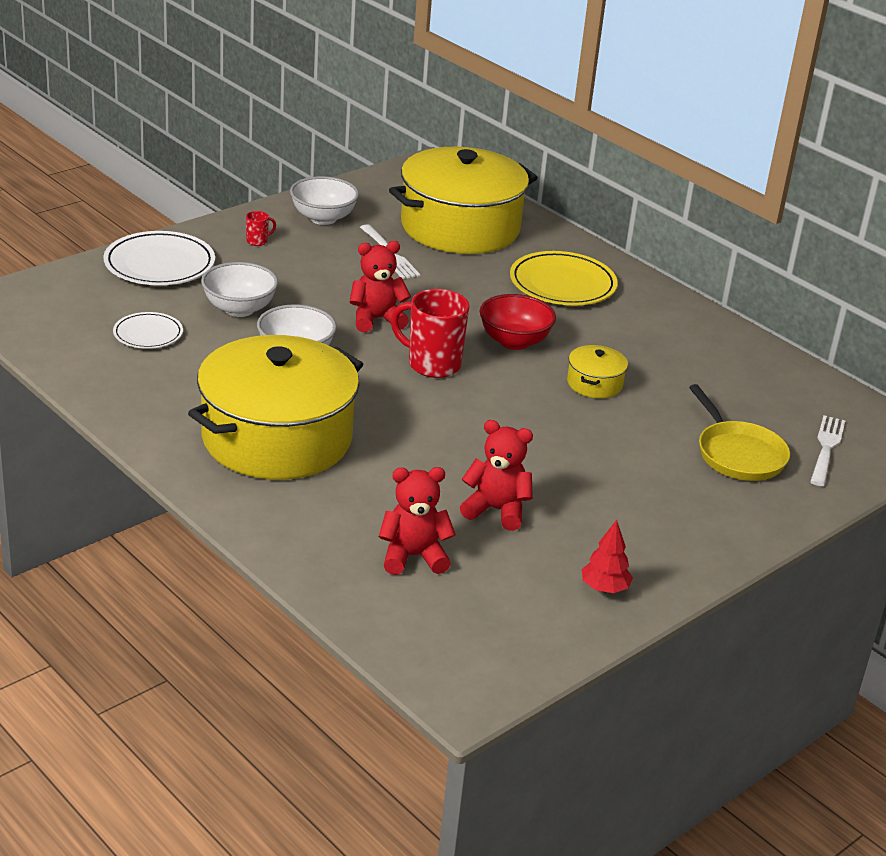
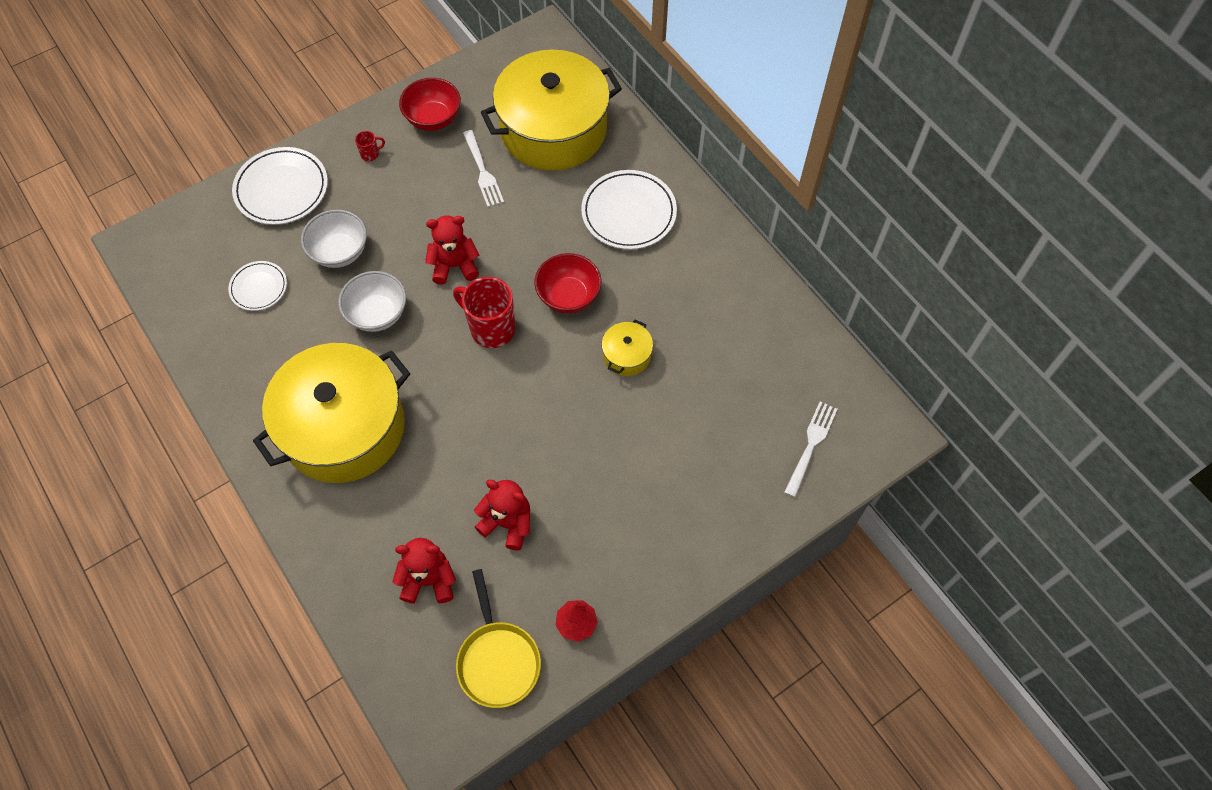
camera: 10 degrees right, 30 degrees up
(323, 218) = (433, 118): white bowl -> red bowl
(562, 284) = (629, 213): yellow plate -> white plate
(738, 454) = (730, 452): yellow pan -> yellow pan (498, 660)

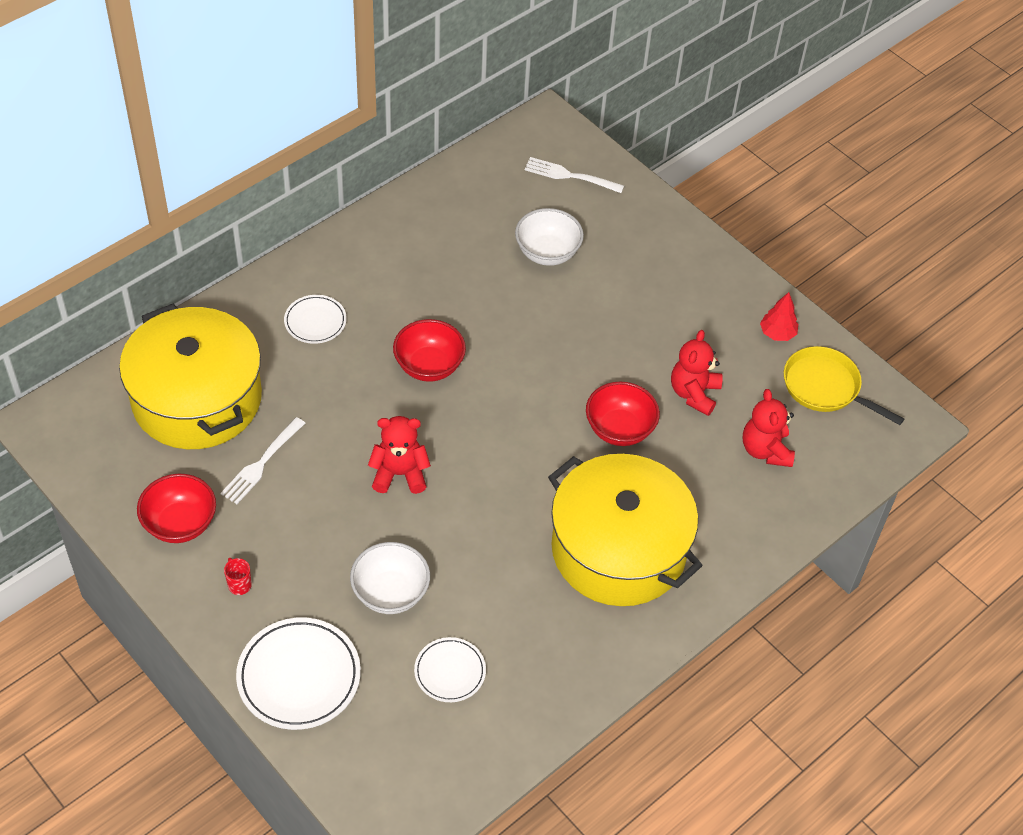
camera: 100 degrees left, 10 degrees down
(377, 314) = (472, 540): white bowl -> white bowl (547, 253)
(454, 266) = (399, 474): red teddy bear -> red teddy bear turned 105 degrees clockwise
(474, 447) = (619, 429): none -> red bowl
(482, 171) = (262, 462): white fork -> white fork turned 150 degrees clockwise
(491, 328) = (478, 430): red mug -> none
(498, 660) = (825, 388): yellow pan -> yellow pan turned 120 degrees counterclockwise
(626, 355) = (494, 313): yellow pot -> none
(629, 213) = (315, 321): white plate -> white plate, size x0.59

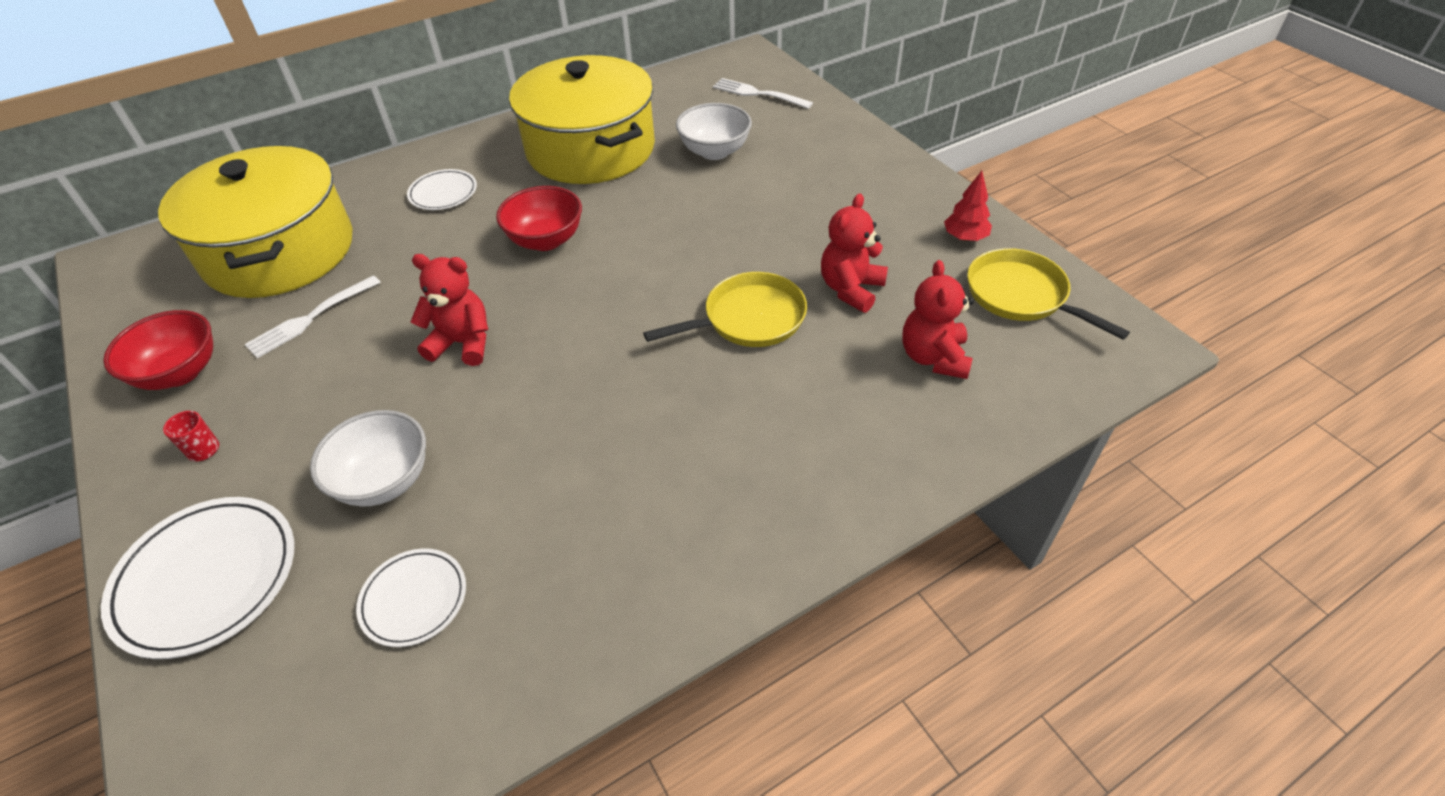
camera: 15 degrees right, 5 degrees down
(618, 549) = (708, 458): yellow pot -> yellow pot (591, 149)
(619, 429) = (748, 319): red bowl -> yellow pan

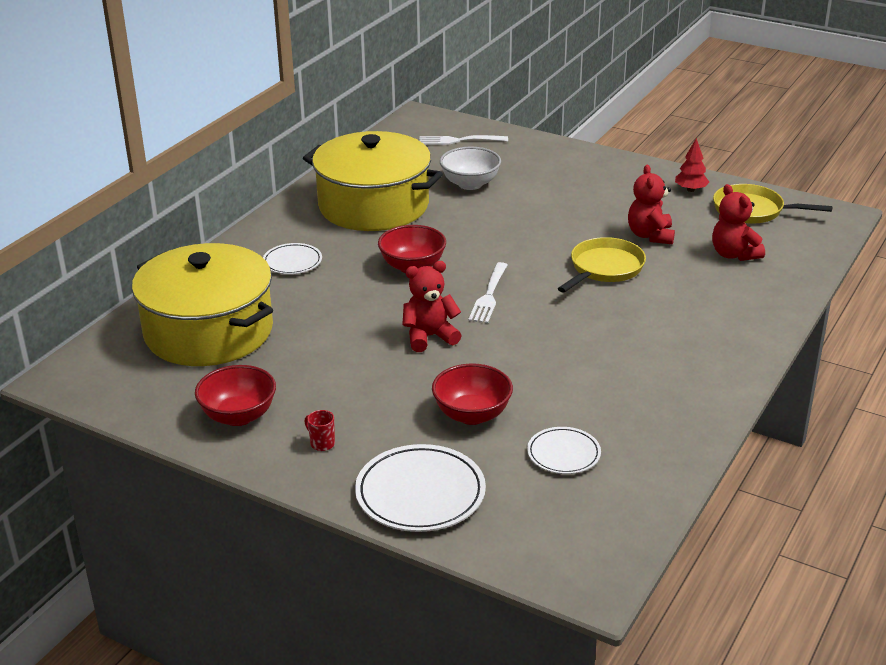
camera: 30 degrees left, 15 degrees down
(311, 318) = (295, 358): white fork -> white fork (489, 295)
(384, 480) = (472, 415): white bowl -> red bowl

